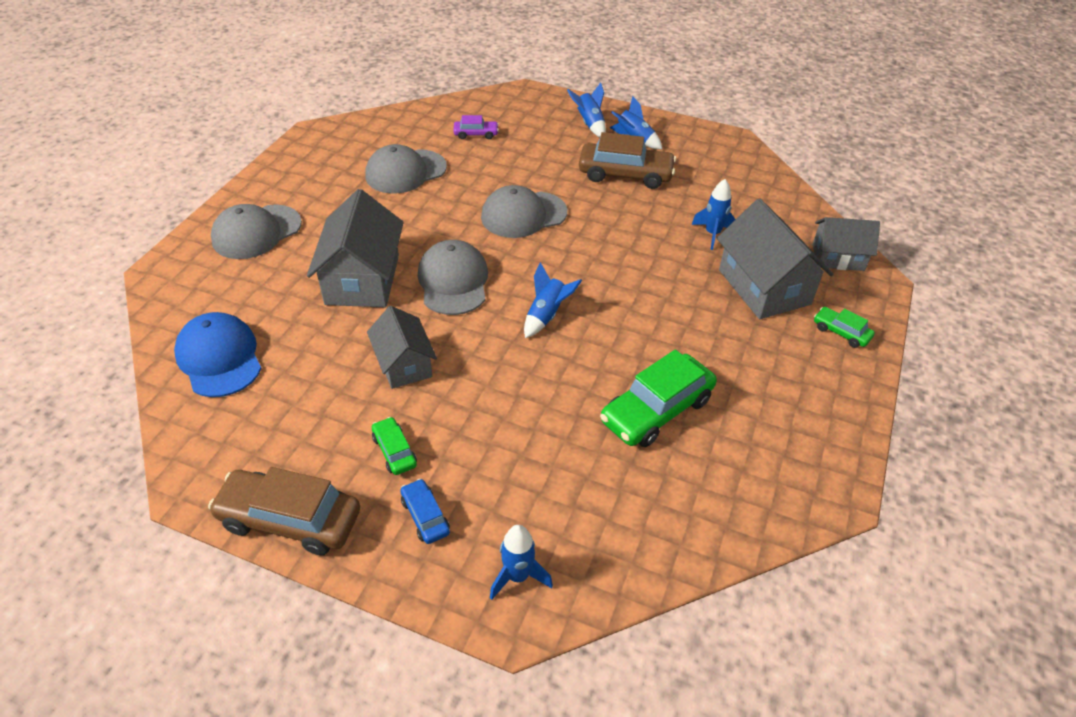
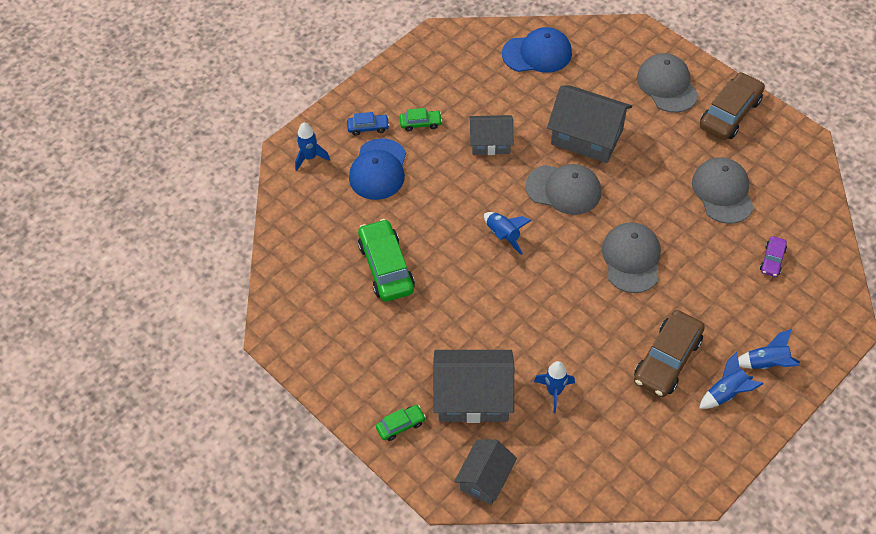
camera: 115 degrees right, 10 degrees up
(290, 519) = (396, 71): brown car -> brown car (730, 113)
(502, 474) = (378, 169): none -> blue cap

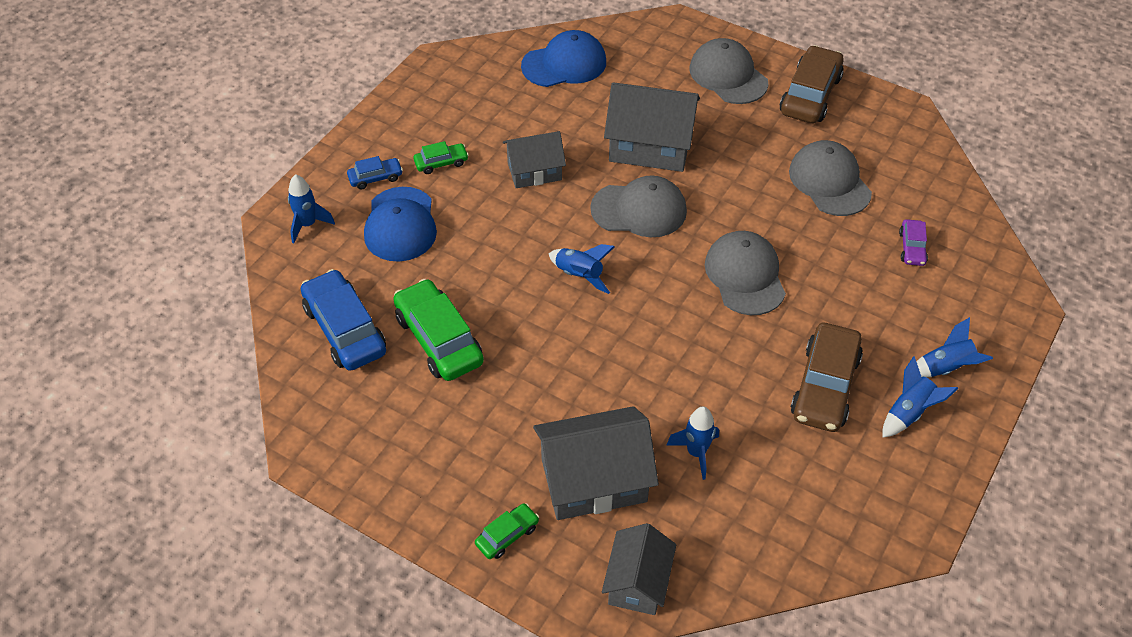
camera: 15 degrees left, 5 degrees down
(320, 246) = (345, 329): none -> blue car

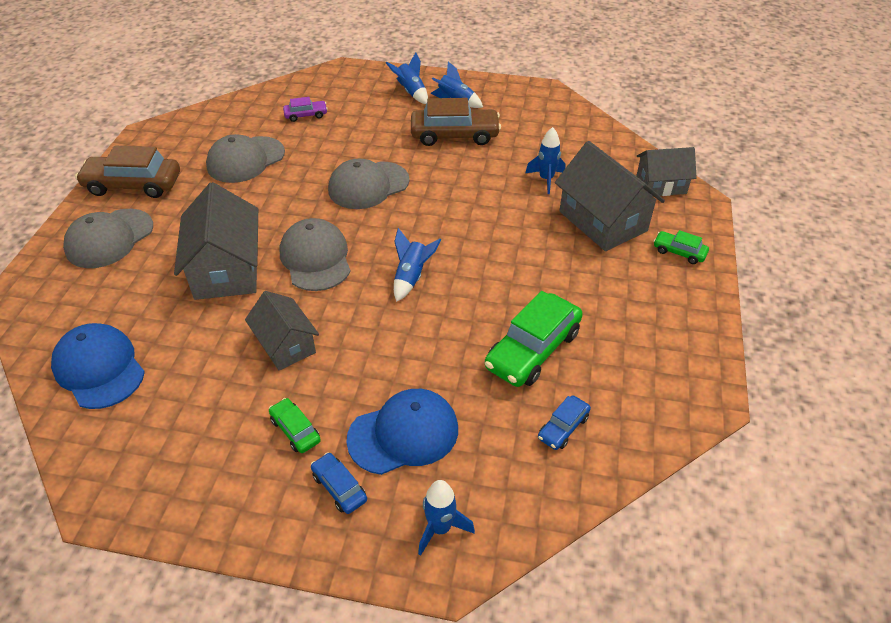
camera: 110 degrees left, 5 degrees down
(345, 329) = (563, 427): blue car -> blue car, size x0.50

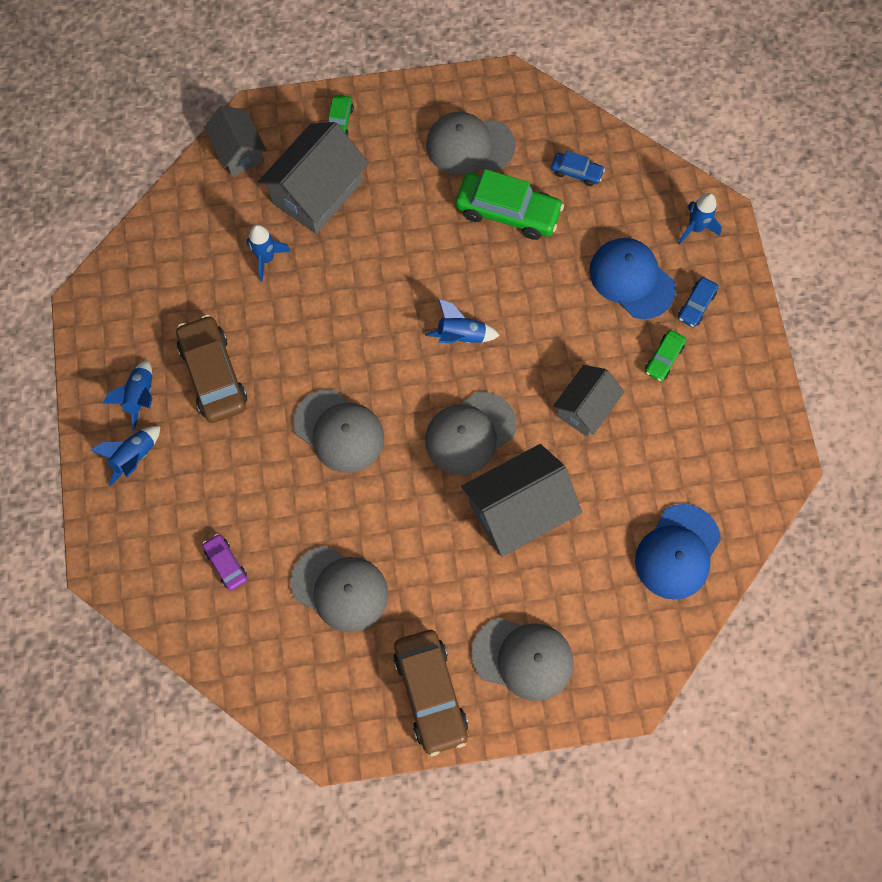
camera: 110 degrees left, 25 degrees up
(626, 341) = (469, 145): none -> grey cap

